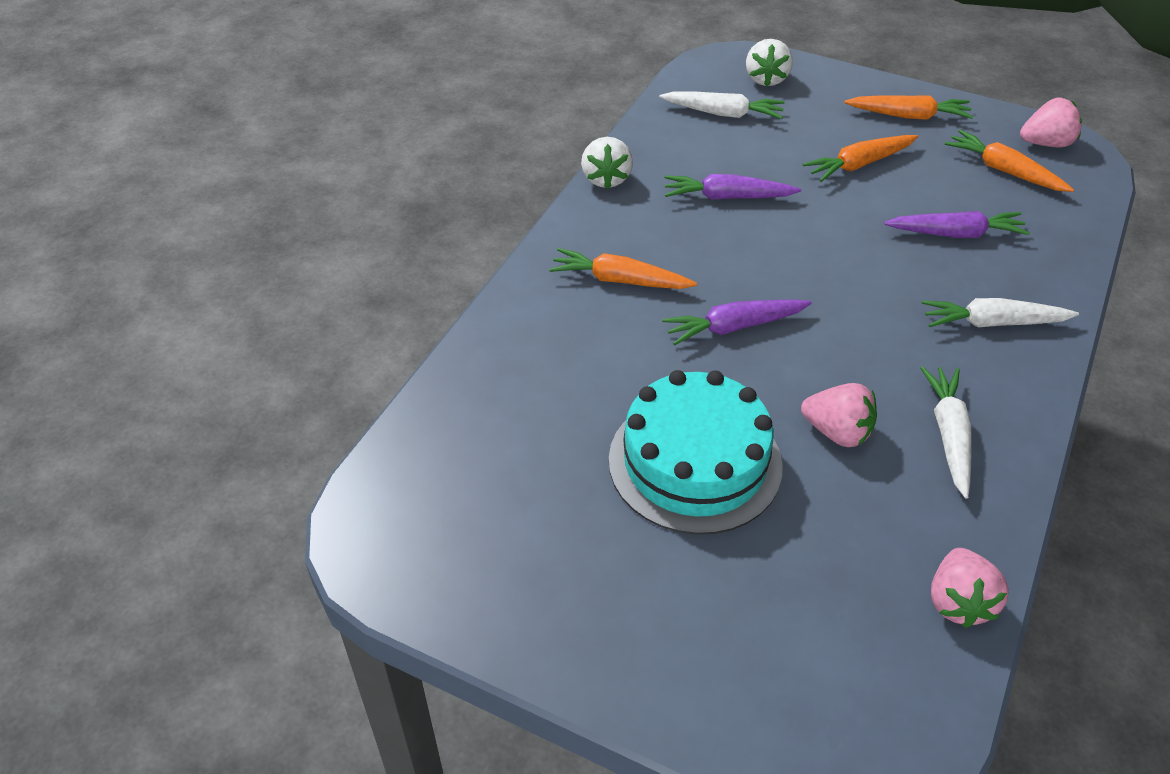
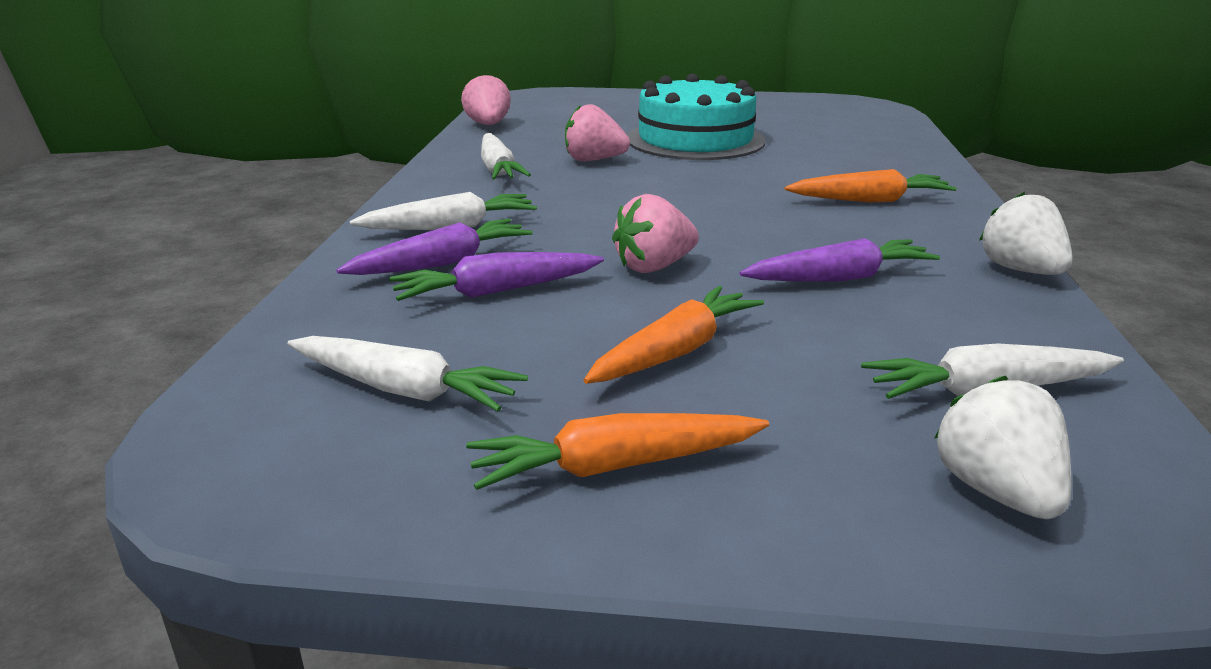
camera: 160 degrees right, 20 degrees down
(734, 327) = (724, 191): purple carrot -> purple carrot (442, 263)
(1004, 171) = (404, 390): orange carrot -> white carrot
(1046, 143) = (293, 464): pink strawberry -> pink strawberry (654, 267)

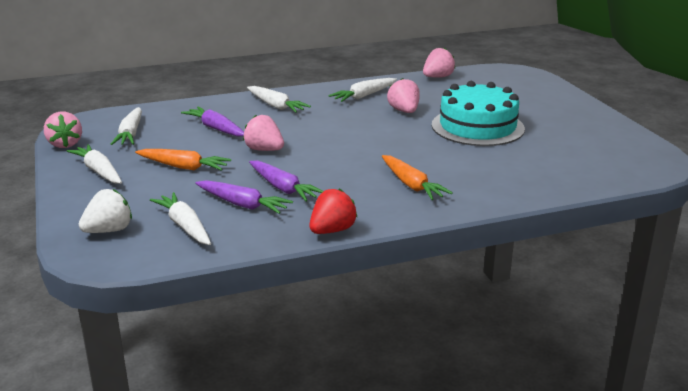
camera: 65 degrees right, 0 degrees up
(352, 506) = (65, 144): none -> pink strawberry
(442, 263) = (236, 114): purple carrot -> purple carrot (242, 204)
(615, 466) = (99, 171): orange carrot -> white carrot
(1020, 270) = (332, 230): white strawberry -> red strawberry

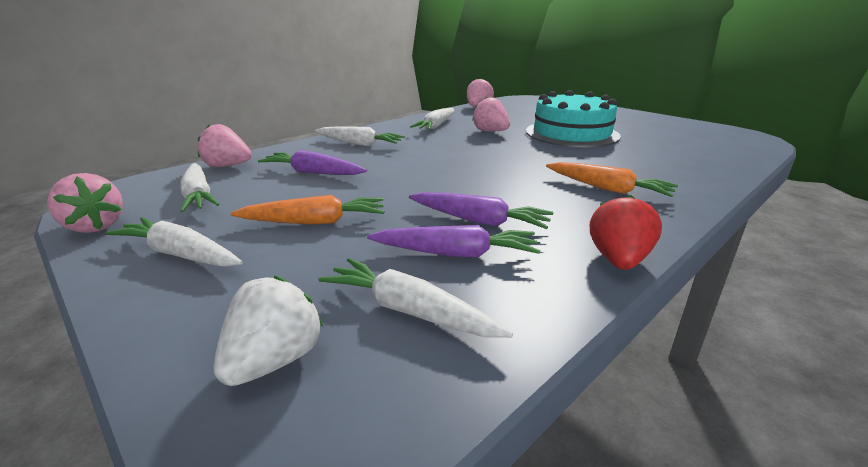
camera: 25 degrees left, 0 degrees up
(264, 150) = (399, 184): pink strawberry -> pink strawberry (227, 166)

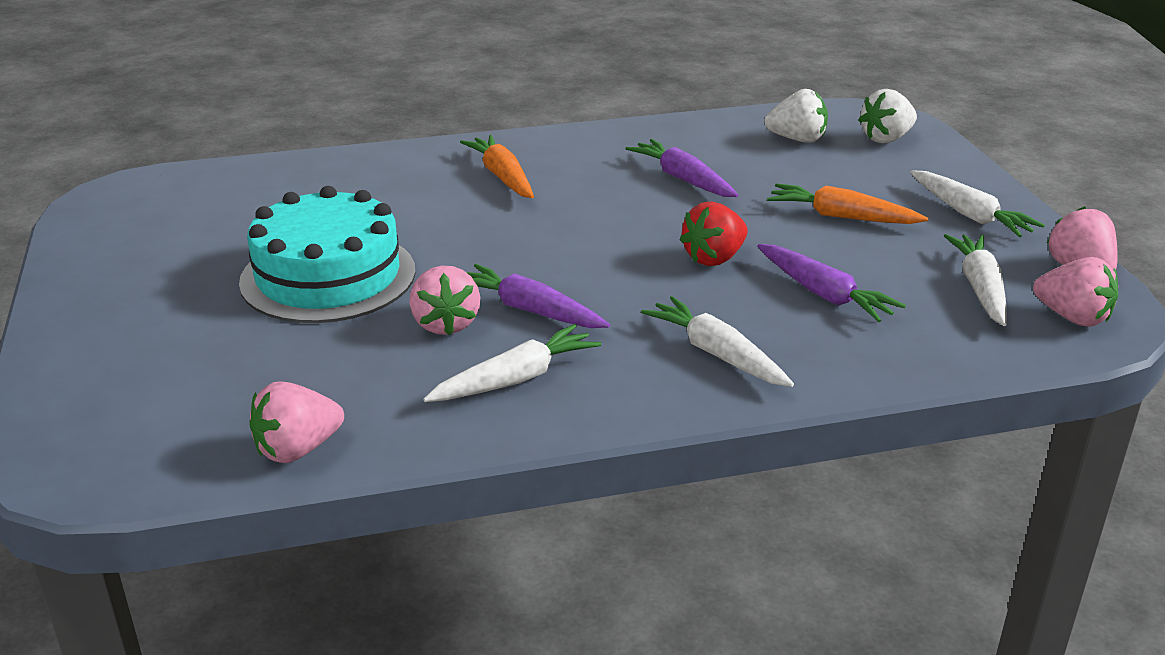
camera: 150 degrees left, 5 degrees up
(227, 166) = (957, 349): pink strawberry -> pink strawberry (1072, 317)
(409, 311) = (797, 139): white carrot -> white strawberry
(455, 253) = (734, 160): purple carrot -> purple carrot (530, 310)
(618, 260) = (620, 129): red strawberry -> red strawberry (714, 258)

